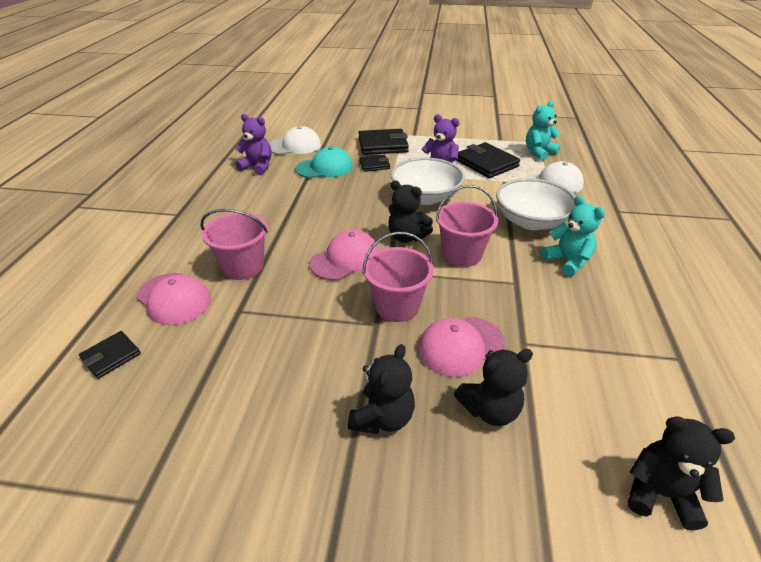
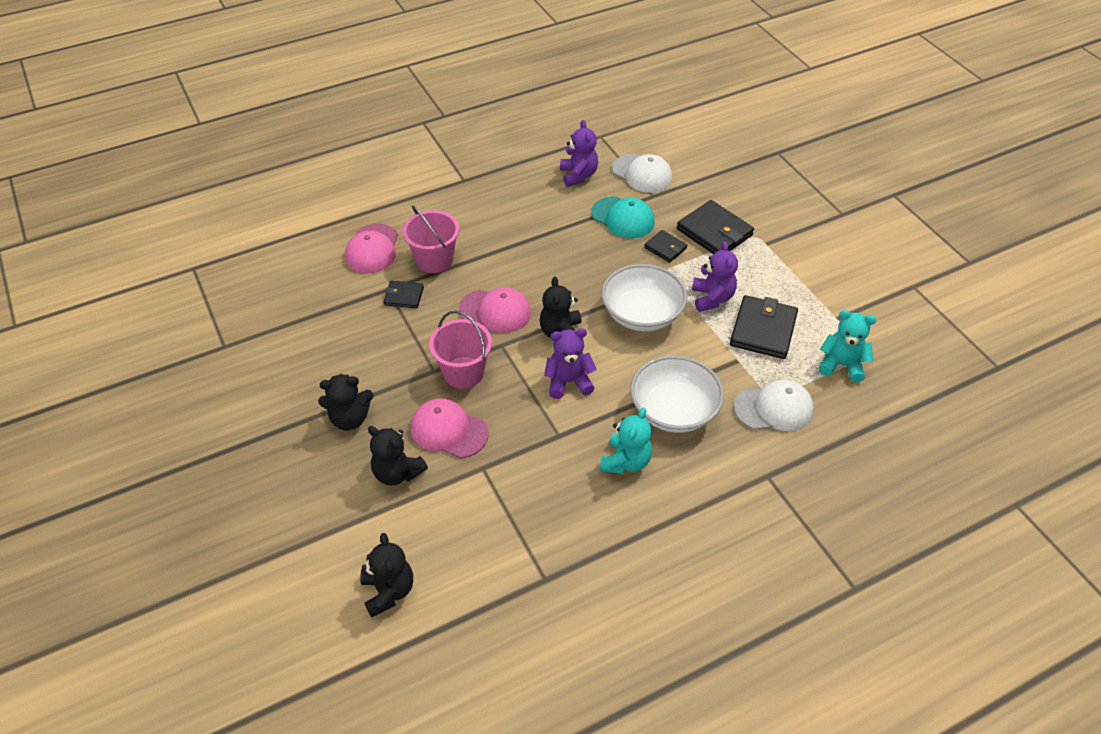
camera: 55 degrees right, 10 degrees up
(111, 356) = (302, 259): black wallet -> black wallet (404, 296)
(462, 254) = (568, 382): pink bucket -> purple teddy bear

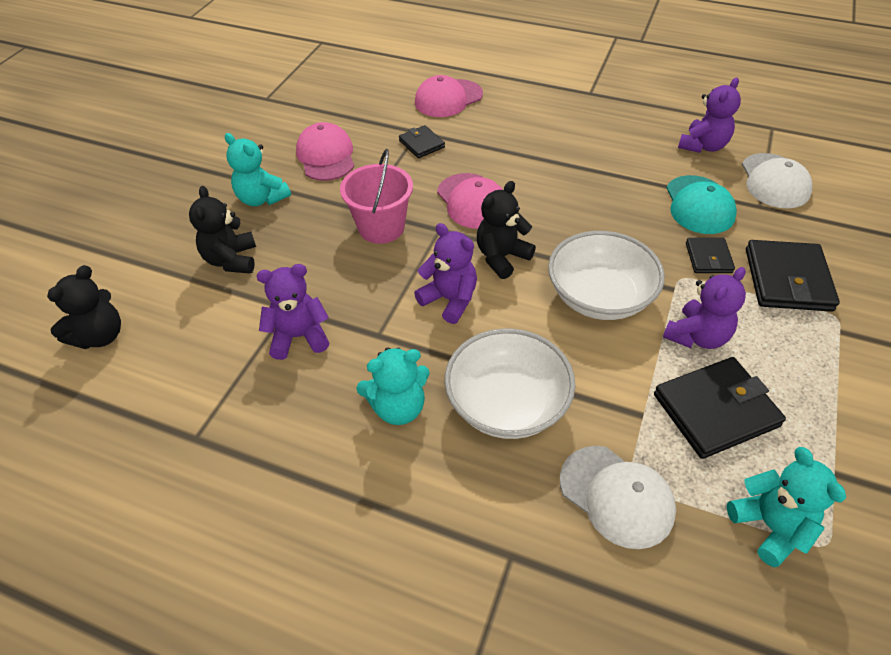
camera: 50 degrees right, 0 degrees up
(350, 419) = (262, 198): black teddy bear -> turquoise teddy bear
(434, 260) = (481, 134): pink bucket -> none
(449, 430) = (307, 260): pink cap -> pink cap (326, 156)
(516, 476) = (299, 337): none -> purple teddy bear

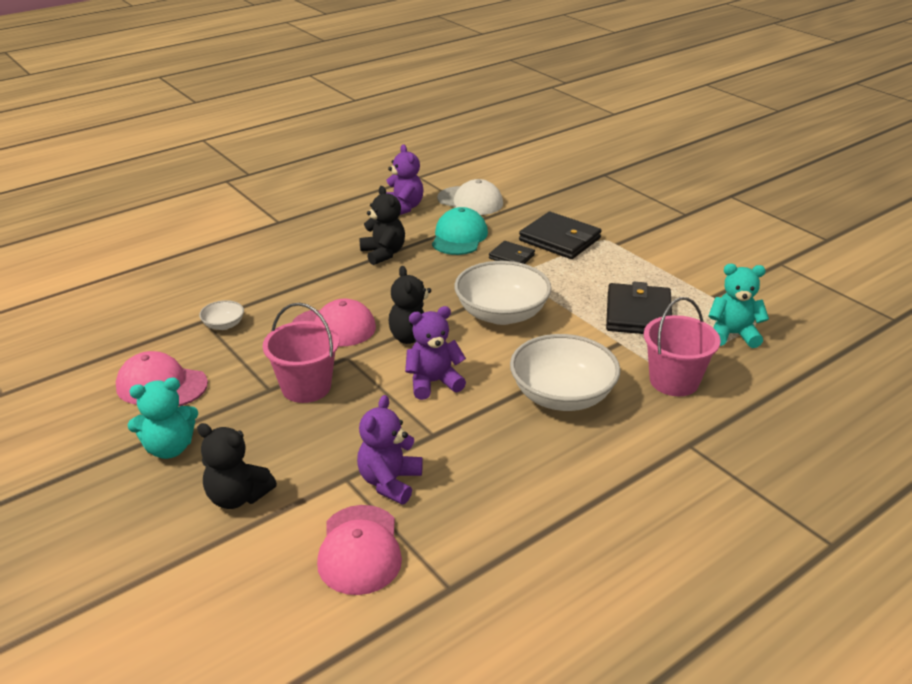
camera: 60 degrees left, 15 degrees down
(100, 336) = (242, 632): black teddy bear -> black teddy bear (383, 253)
(398, 407) = (520, 451): turquoise teddy bear -> none
(421, 144) = (223, 325): black wallet -> white bowl
(448, 98) = (181, 287): pink cap -> pink cap (359, 550)
(616, 496) = (674, 381): white cap -> pink bucket
(697, 336) = (574, 293): purple teddy bear -> none
(699, 205) = (459, 237): turquoise cap -> turquoise cap turned 105 degrees counterclockwise

